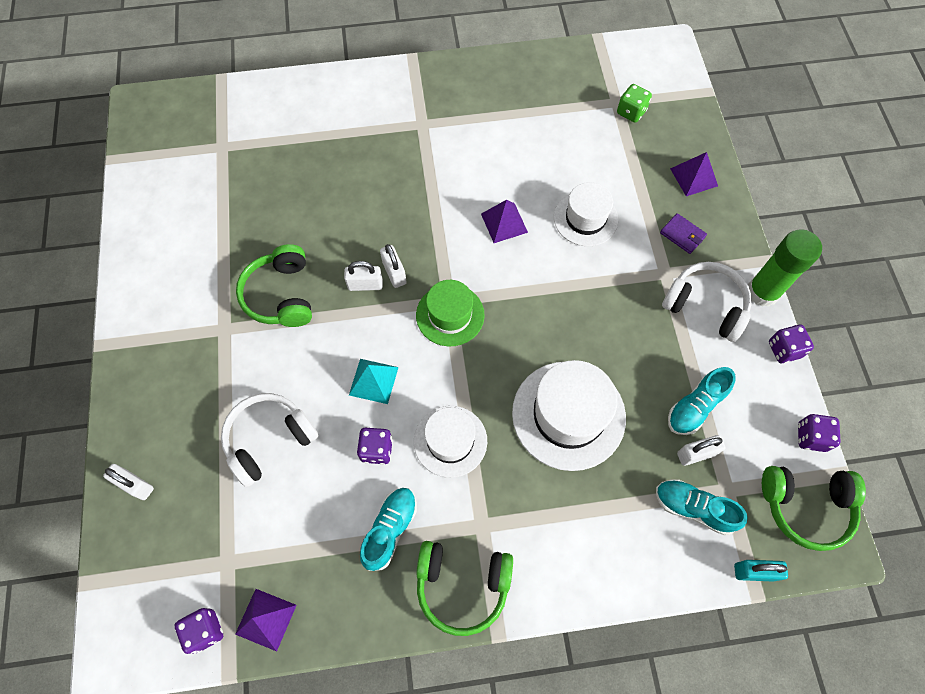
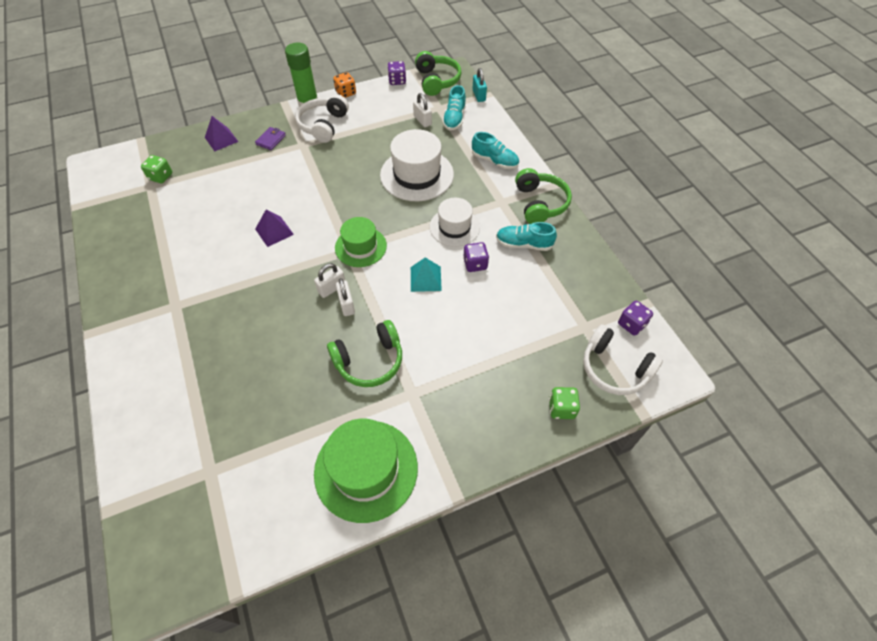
camera: 105 degrees left, 10 degrees down
(135, 485) = (561, 408): white padlock -> green dice
(162, 270) = (366, 469): none -> green hat
(265, 619) = (607, 293): purple pyramid -> none
(269, 440) = (492, 329): white headphones -> white headphones (614, 368)
(585, 218) = (264, 188): white hat -> none
(695, 407) = (393, 123): turquoise shoe -> turquoise shoe (494, 161)
(784, 349) = (346, 93): purple dice -> orange dice

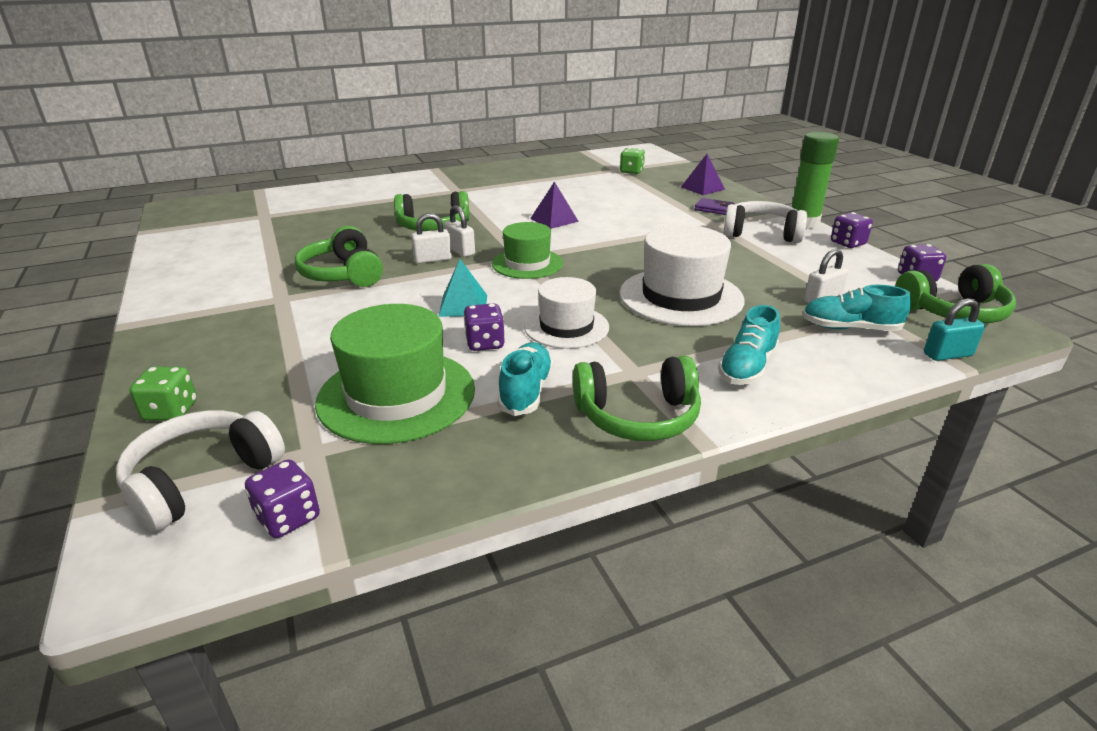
camera: 90 degrees right, 25 degrees down
(274, 312) = (433, 227): none -> green headphones
(346, 93) = (847, 243): orange dice -> purple dice
(366, 469) = (204, 276): green hat -> green hat (396, 395)

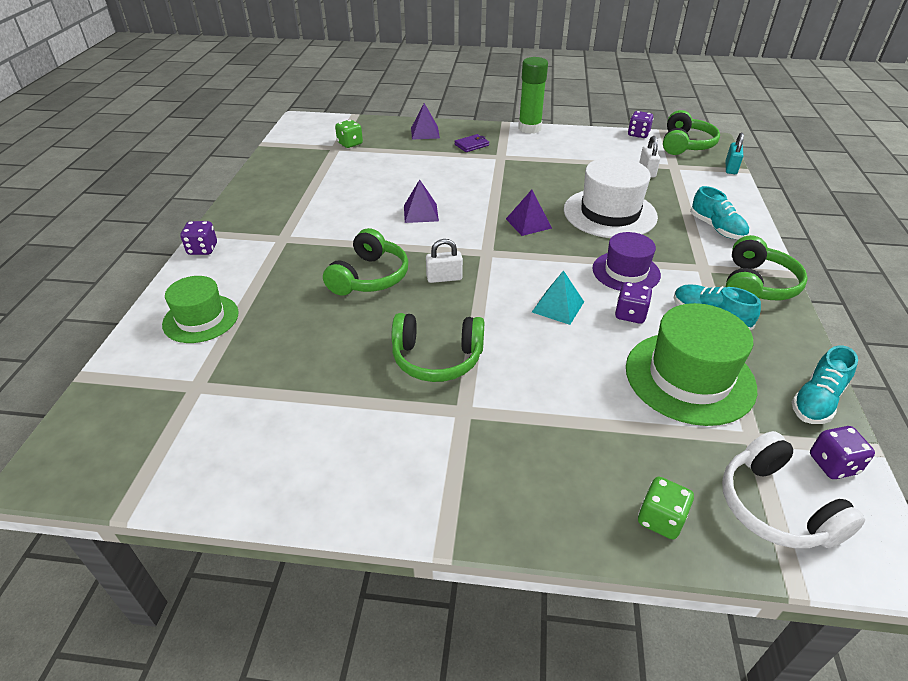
camera: 60 degrees left, 10 degrees up
(432, 259) = (449, 297): white padlock -> none
(527, 263) = (502, 254): green hat -> green hat (201, 318)
(566, 327) = (626, 272): white hat -> purple hat
(599, 263) = (528, 223): none -> purple pyramid
(761, 233) = (533, 148): white headphones -> none
(847, 243) = (574, 130): purple dice -> purple dice (202, 249)
(850, 328) = (687, 179): turquoise shoe -> turquoise shoe (817, 401)

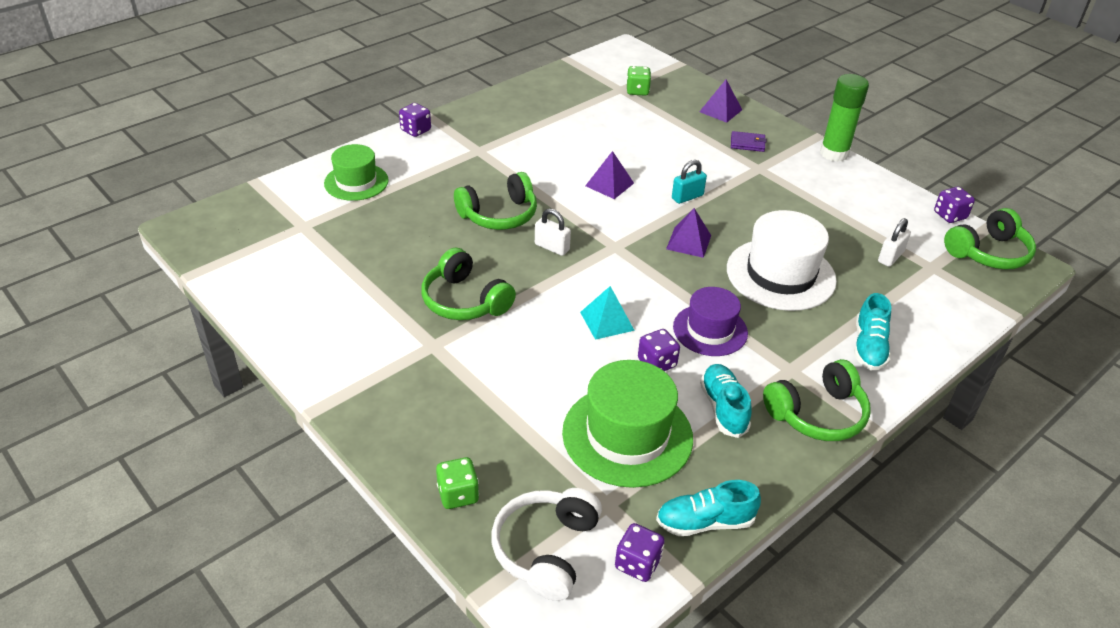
camera: 40 degrees right, 0 degrees up
(730, 168) = (999, 303): turquoise padlock -> turquoise padlock (687, 197)

